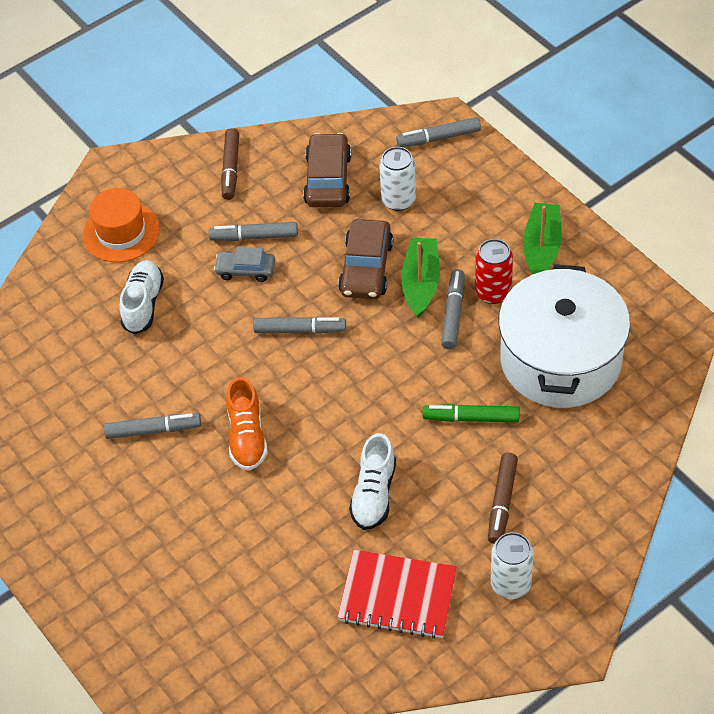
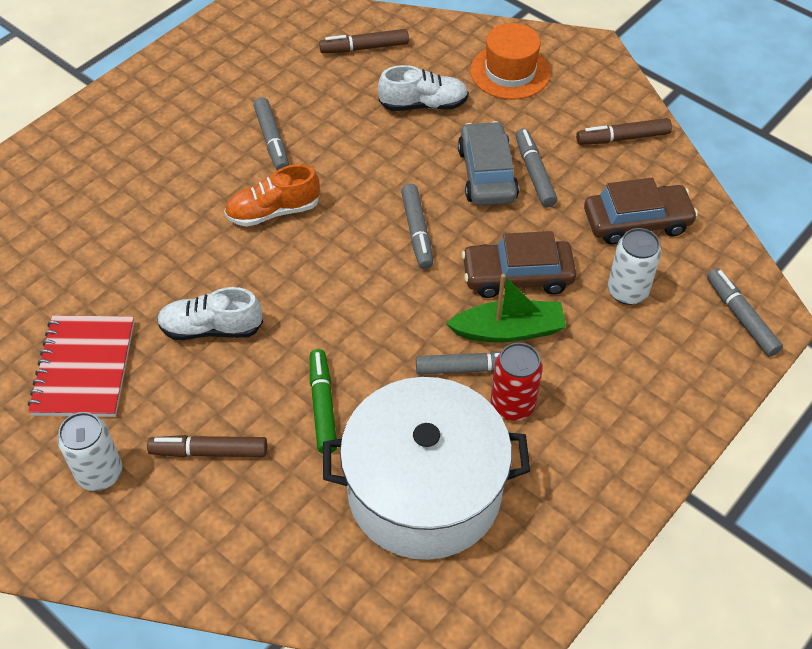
camera: 75 degrees right, 0 degrees up
(47, 341) = (364, 48): none -> brown marker
(245, 270) = (487, 174): grey car -> grey car, size x1.59
(541, 248) = (598, 449): green boat -> none

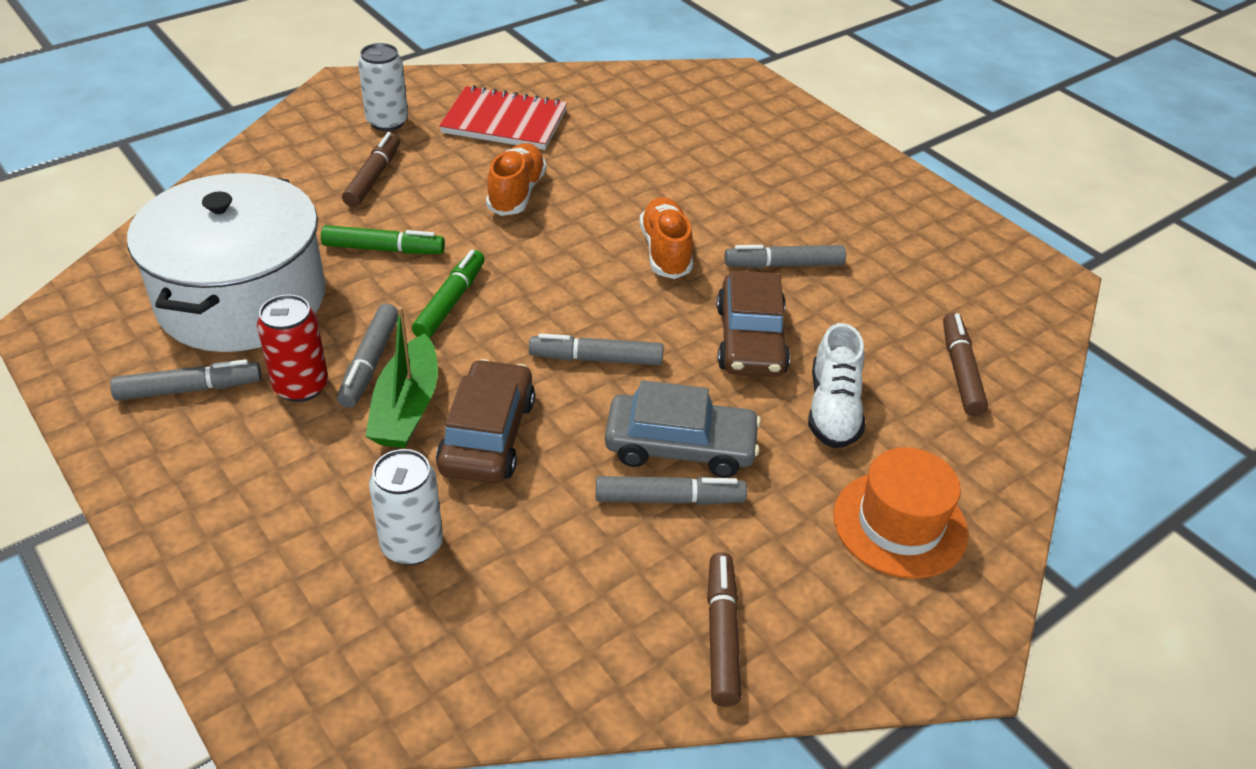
camera: 100 degrees right, 10 degrees down
(211, 328) = (516, 193): white shoe -> orange shoe
(380, 336) = (450, 302): none -> green marker
(637, 222) = (535, 597): brown car -> brown car (750, 340)
(741, 317) = (301, 673): grey marker -> grey marker (189, 389)

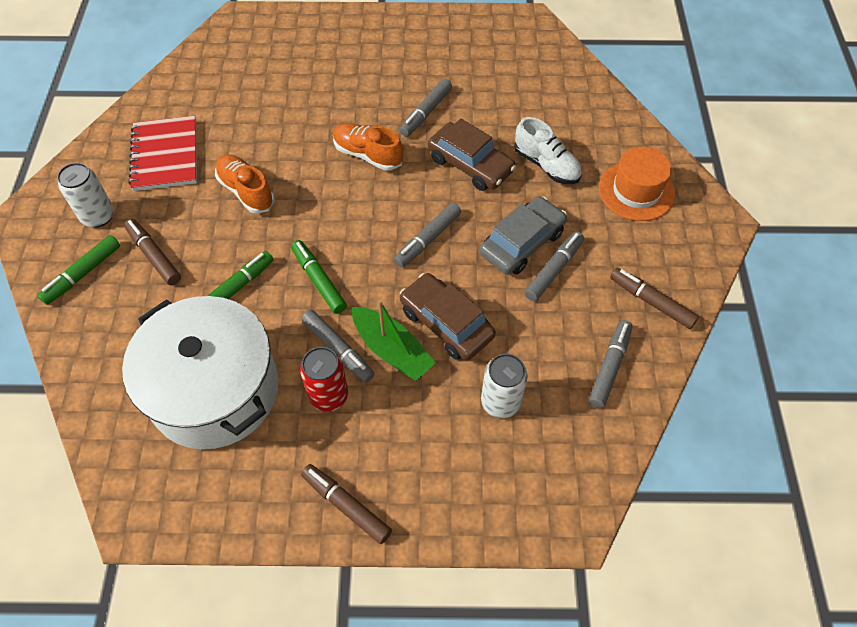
camera: 50 degrees left, 15 degrees up
(189, 389) = (279, 459): grey marker -> grey marker (609, 367)
(311, 148) = (83, 274): none -> green marker
(504, 122) = (165, 155): red notebook -> red notebook turned 60 degrees counterclockwise
(960, 371) = (561, 99): brown marker -> brown marker (346, 505)

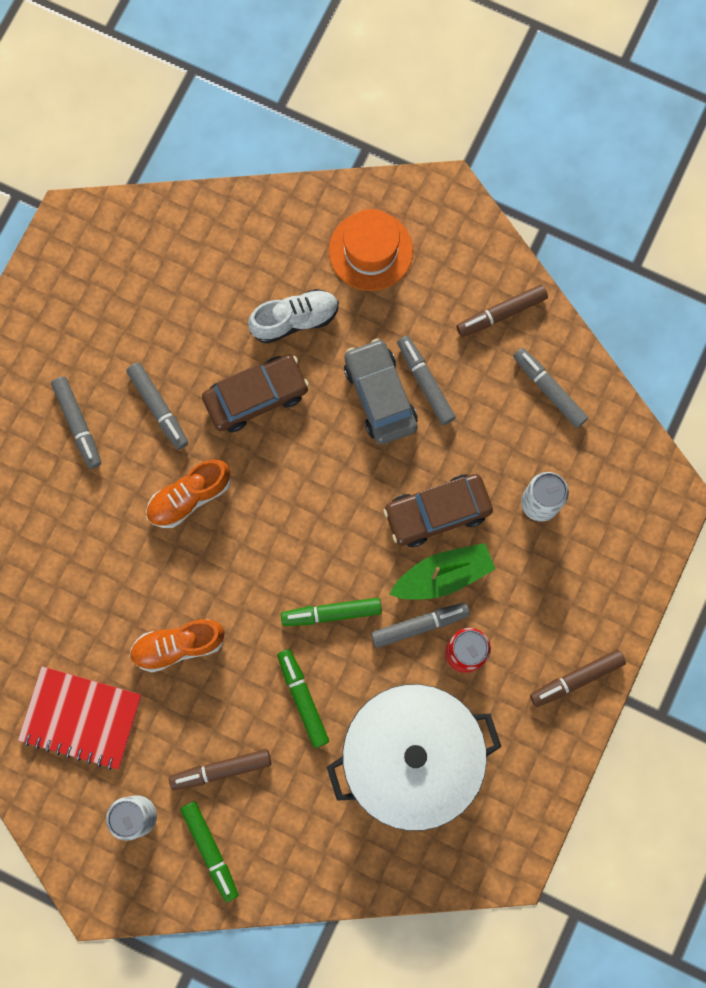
camera: 65 degrees left, 20 degrees up
(428, 239) = (332, 485): grey marker -> grey marker (78, 424)

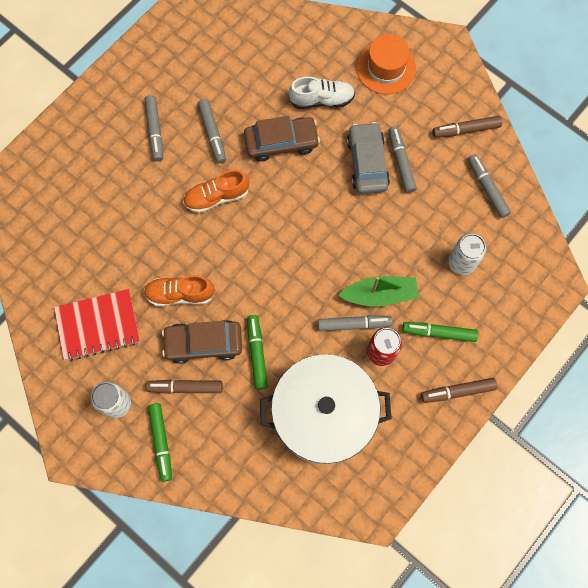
camera: 15 degrees right, 5 degrees down
(81, 718) = (98, 325): red notebook -> red notebook turned 45 degrees counterclockwise
(331, 613) = (293, 300): green marker -> green marker (439, 333)
(437, 512) = (386, 250): brown car -> brown car (203, 343)

